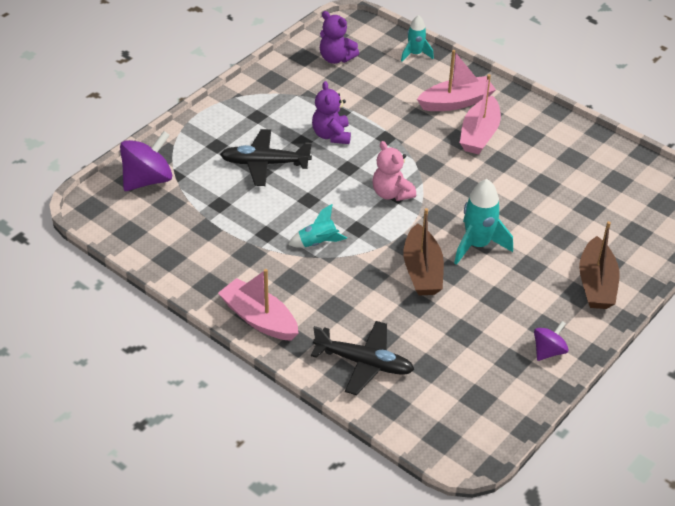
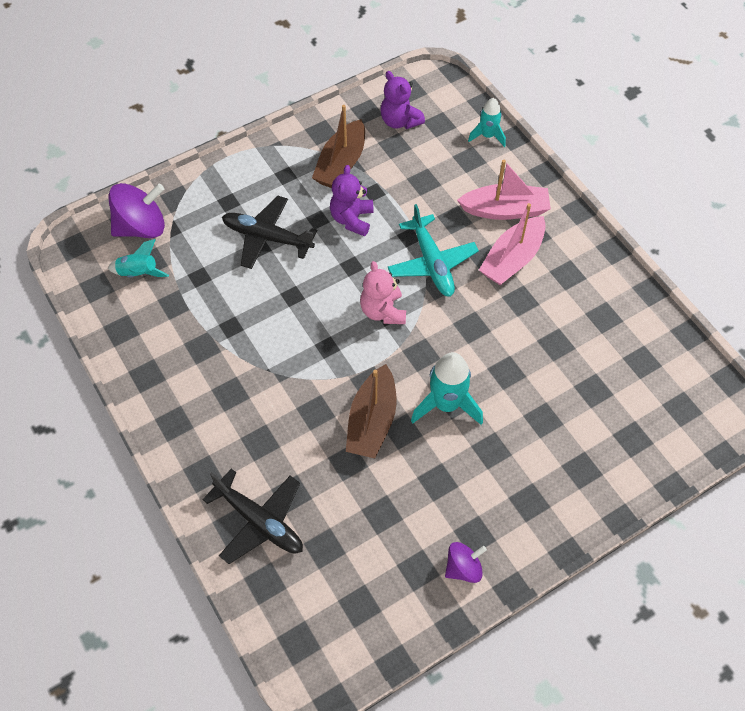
camera: 20 degrees right, 15 degrees up
(259, 319) = (177, 432): pink boat -> none
(318, 243) = (278, 353): turquoise rocket -> turquoise rocket (139, 273)
(415, 151) = (432, 263): none -> turquoise plane
(596, 284) = (556, 494): brown boat -> brown boat (341, 164)

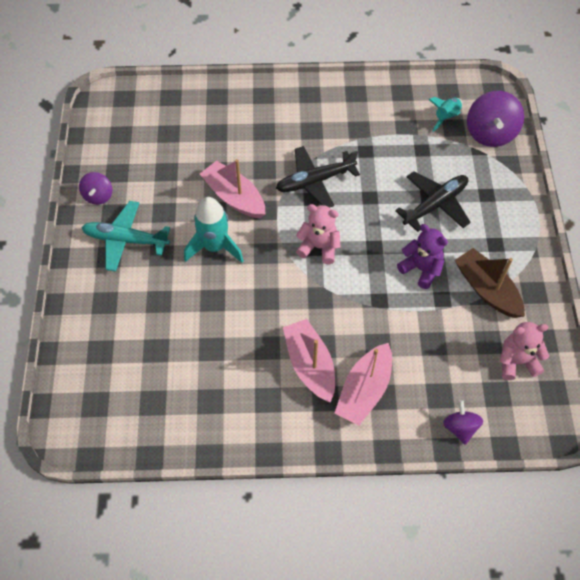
camera: 120 degrees right, 0 degrees up
(259, 521) = (210, 110): black plane -> black plane (315, 181)
(372, 421) = (234, 197): brown boat -> pink boat
(400, 121) = (517, 361): purple teddy bear -> pink teddy bear
(432, 263) = (343, 303): turquoise plane -> turquoise plane (125, 240)
(487, 136) = (460, 427): turquoise rocket -> purple spinning top

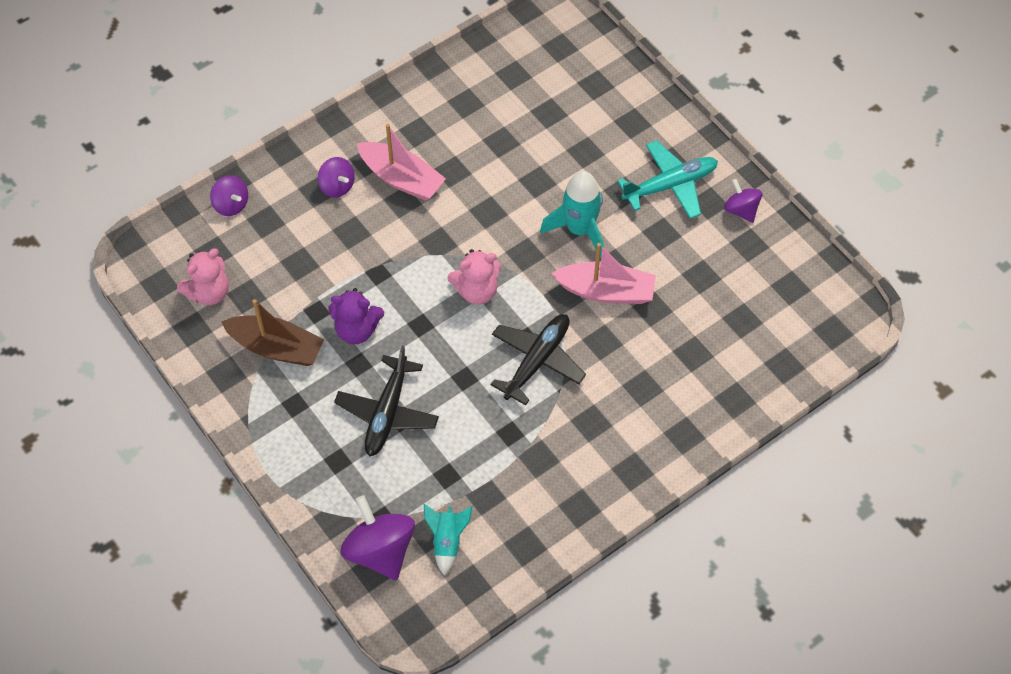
camera: 145 degrees right, 0 degrees up
(364, 390) = (337, 186): pink boat -> purple spinning top

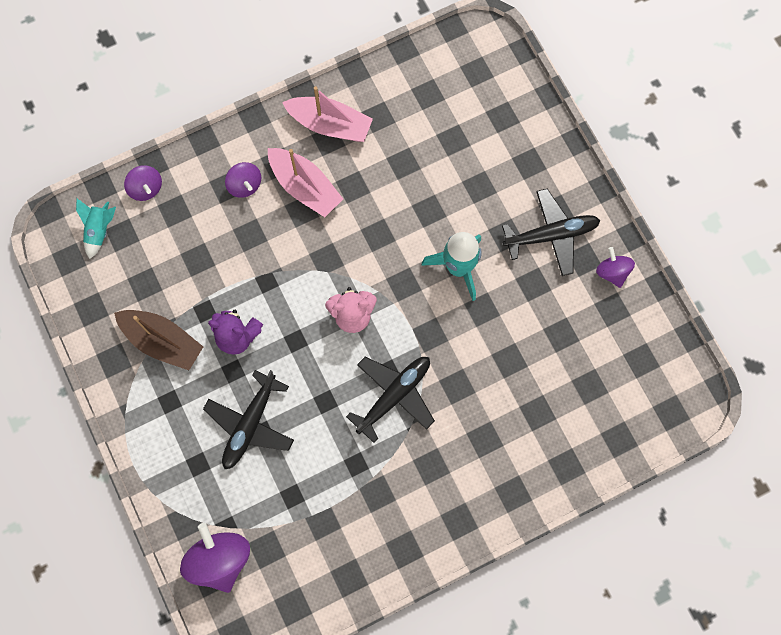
camera: 10 degrees right, 15 degrees up
(209, 292) = (111, 275): pink teddy bear -> none
(447, 541) = (281, 561): turquoise rocket -> turquoise rocket (100, 230)
(606, 291) = (470, 335): pink boat -> pink boat (330, 125)
(670, 185) = (551, 235): turquoise plane -> black plane

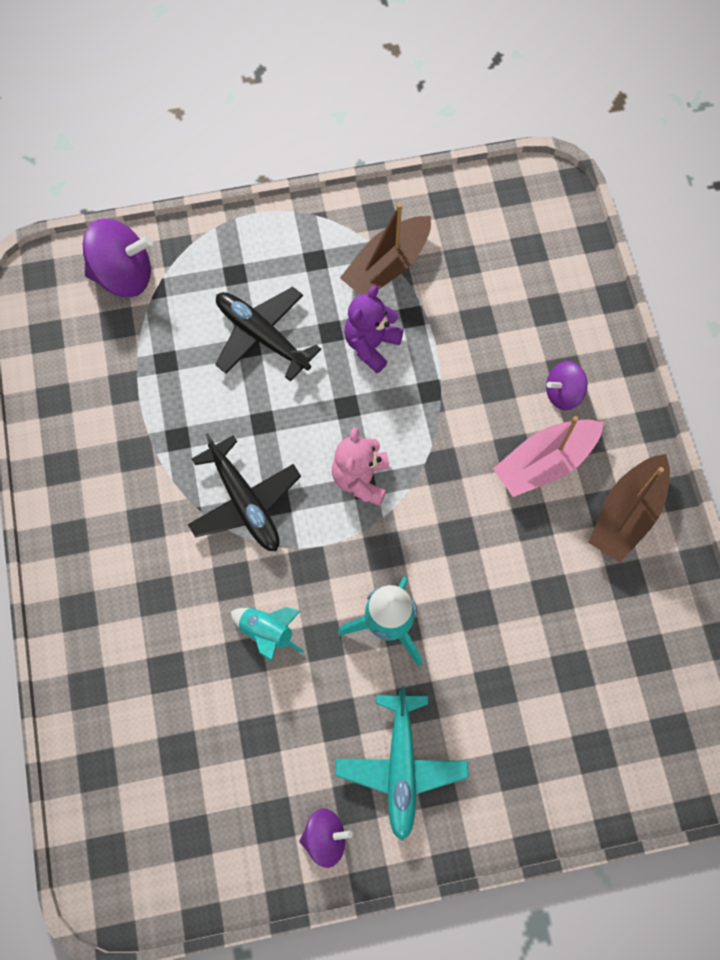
camera: 105 degrees right, 5 degrees down
(100, 230) = (540, 227): turquoise rocket -> turquoise rocket (267, 633)
(146, 188) = (583, 284): purple spinning top -> none
(330, 125) = (627, 514): pink boat -> brown boat
(551, 235) = (401, 766): black plane -> turquoise plane

